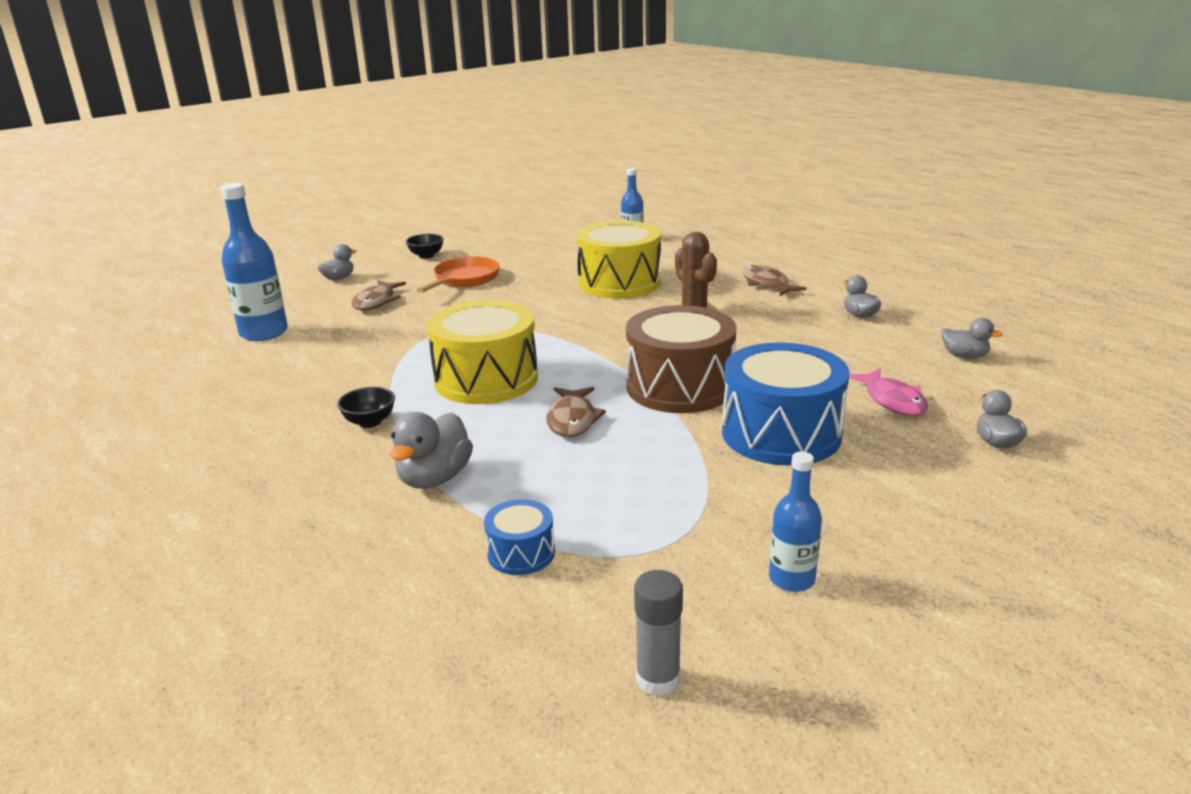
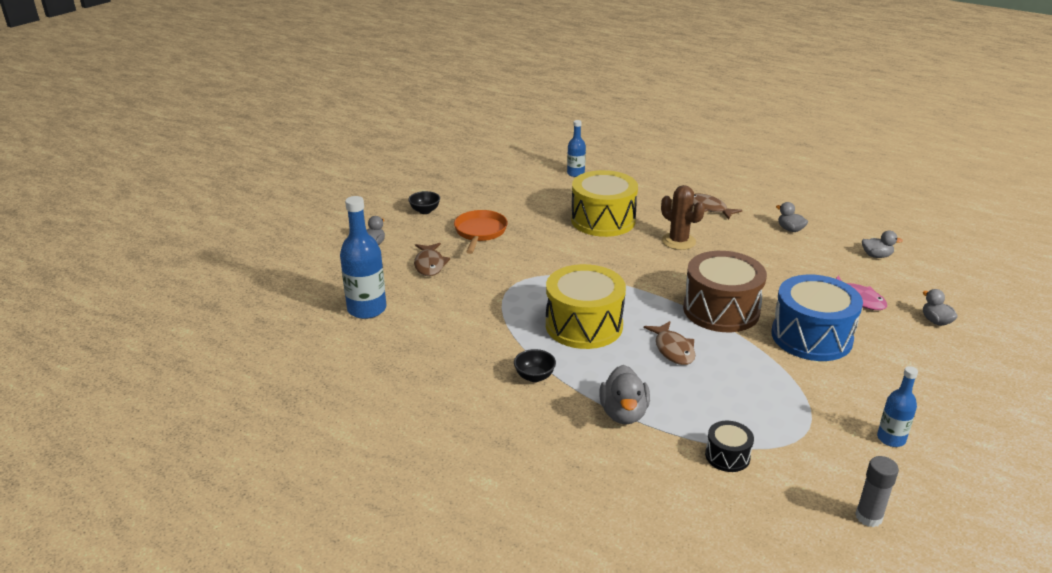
camera: 20 degrees left, 5 degrees up
(521, 553) = (727, 456): blue drum -> black drum

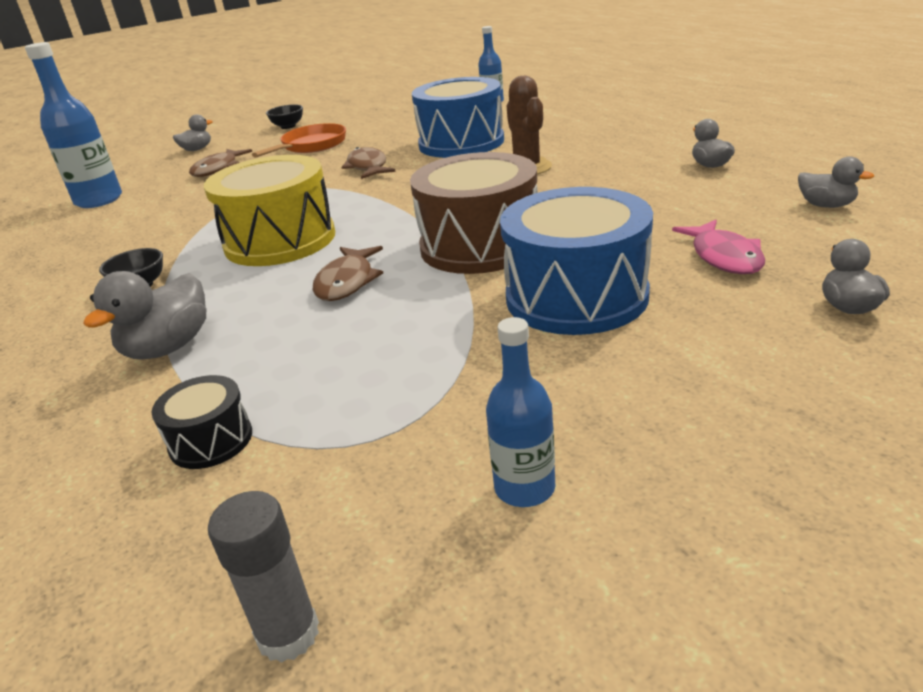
camera: 30 degrees right, 0 degrees up
(603, 220) = (461, 143): yellow drum -> blue drum
(709, 208) = (616, 138): brown fish -> brown fish (368, 167)

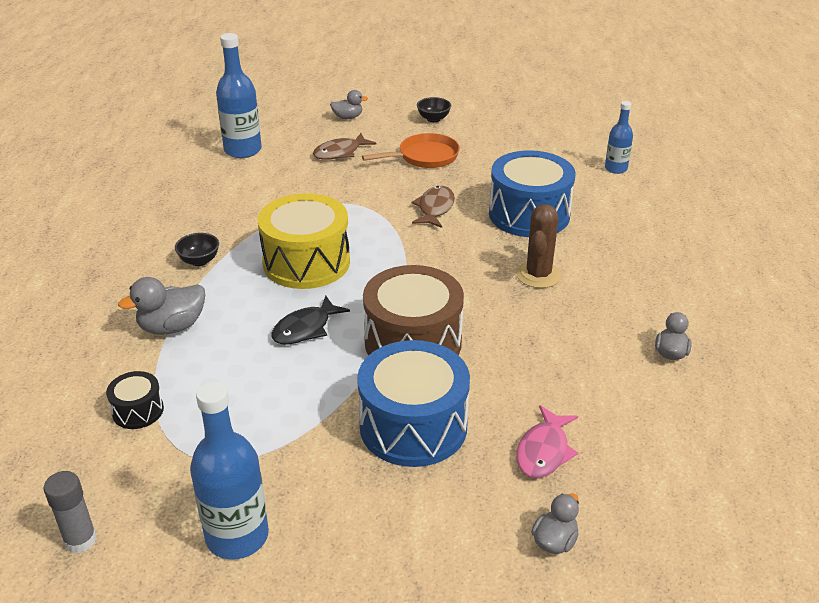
camera: 30 degrees right, 5 degrees up
(347, 282) = (305, 328): brown fish -> black fish
(524, 488) = (237, 536): blue bottle -> blue bottle, size x1.71
(826, 205) = (686, 448): grey duck -> none

